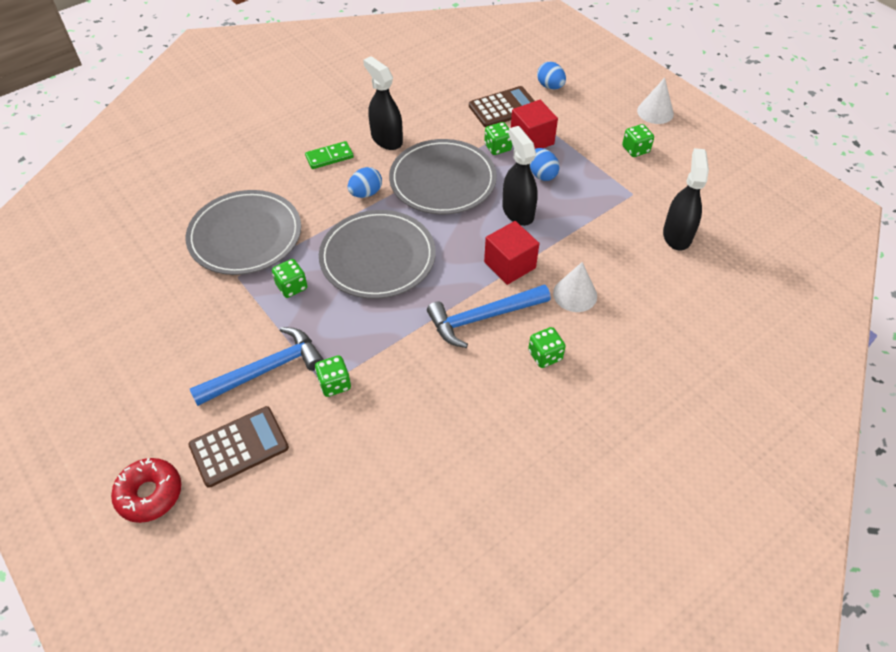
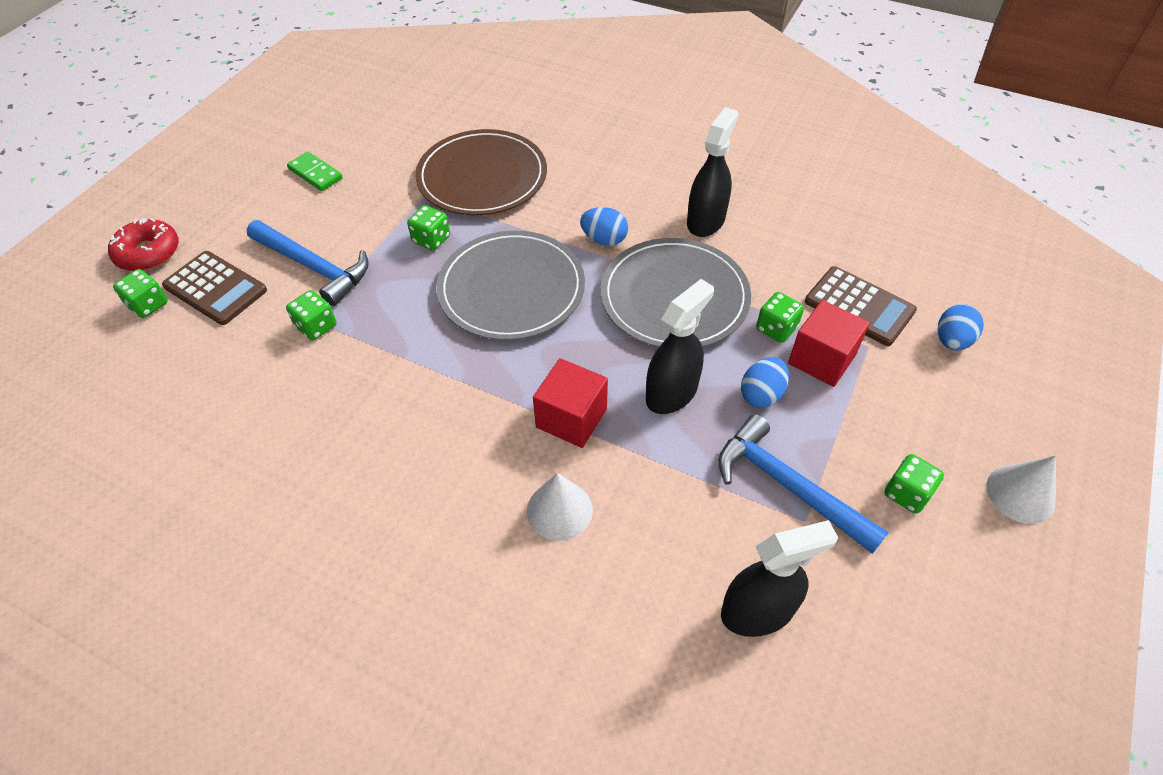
camera: 65 degrees right, 0 degrees up
(245, 235) = (482, 177): grey plate -> brown plate
(329, 157) = (639, 188): green domino -> green domino (315, 174)
(482, 318) = (468, 422): blue hammer -> blue hammer (788, 485)
(545, 355) = (437, 511): green dice -> green dice (148, 305)

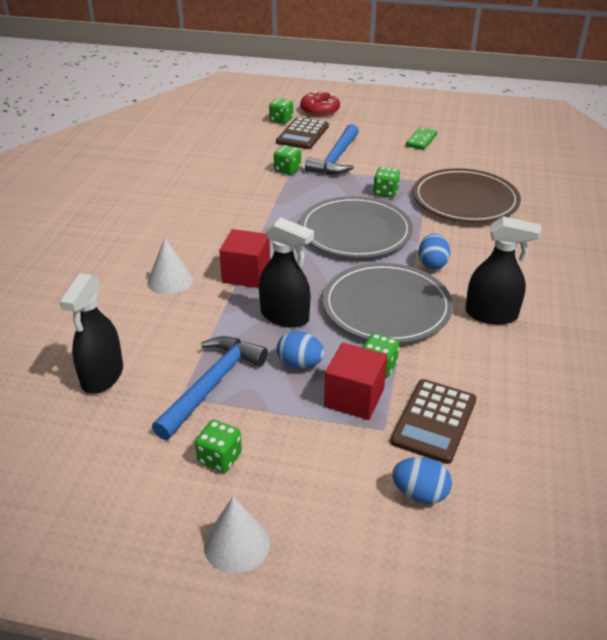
camera: 75 degrees right, 15 degrees down
(758, 611) = (102, 376): black spray bottle -> black spray bottle turned 45 degrees clockwise

